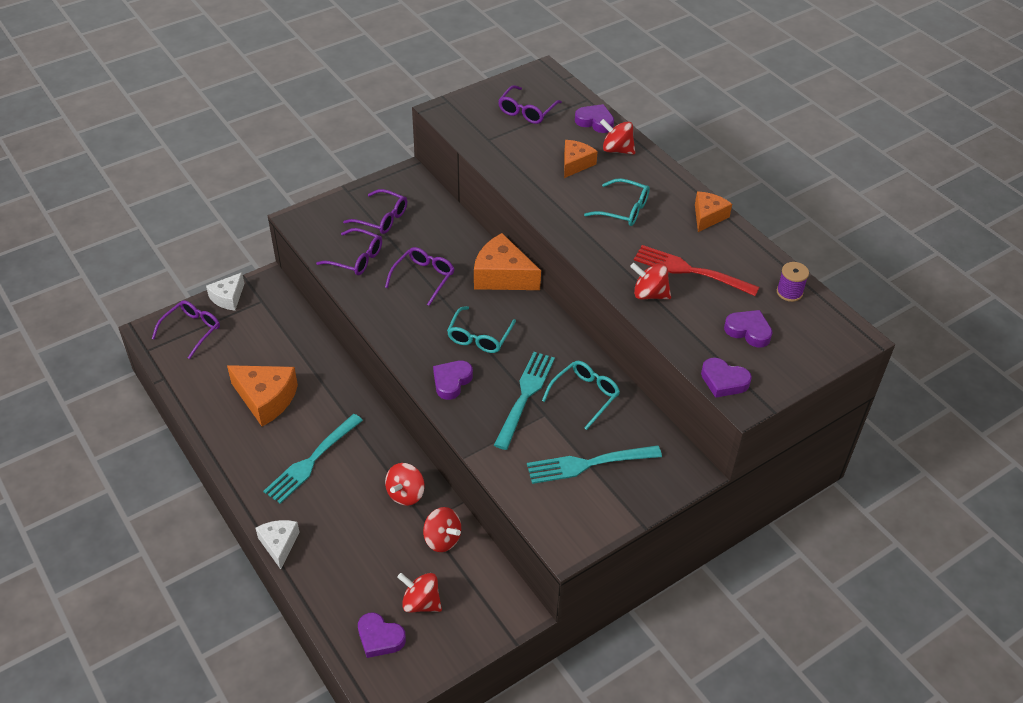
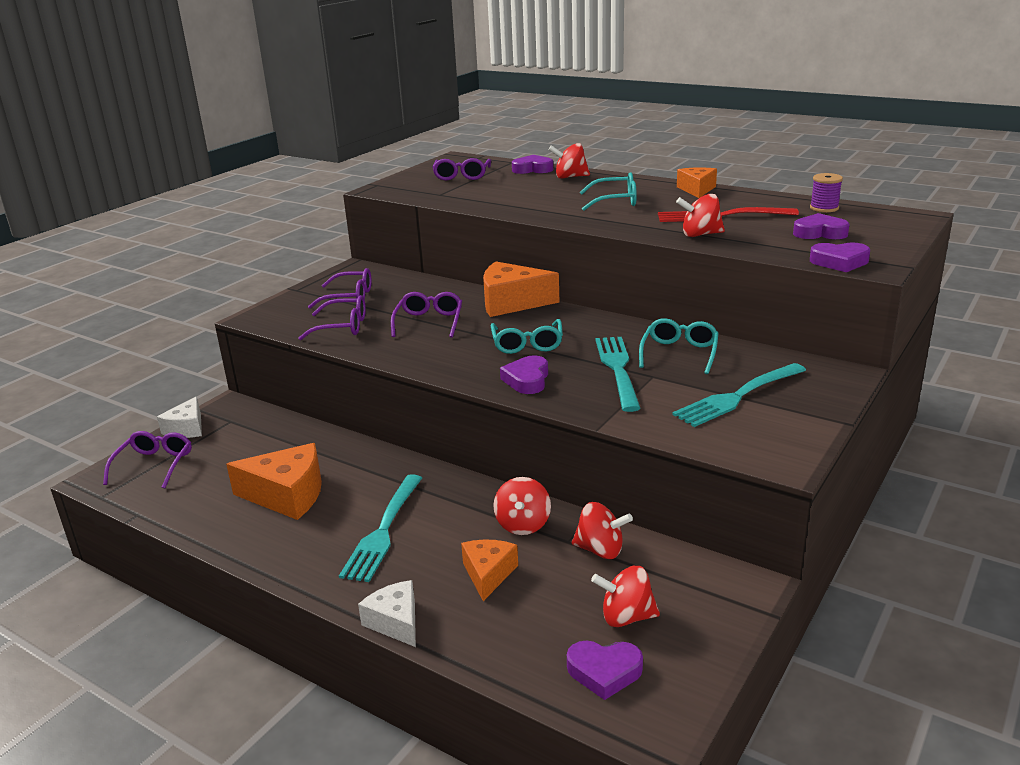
camera: 20 degrees left, 20 degrees down
(575, 164) = (540, 190): orange cheese -> orange cheese (488, 574)

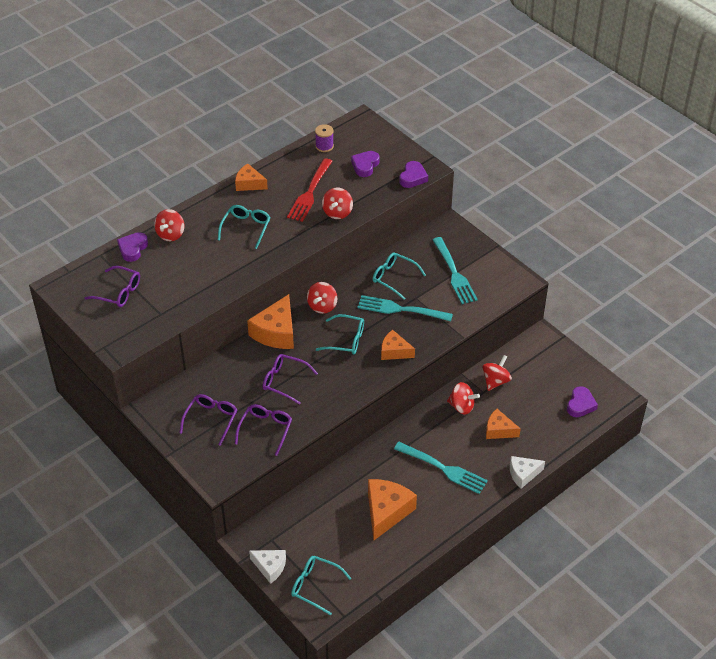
camera: 75 degrees left, 20 degrees up
(154, 465) = (315, 586): purple glasses -> turquoise glasses
(527, 380) = (394, 351): purple heart -> orange cheese
(626, 617) = (548, 386): red spinning top -> red spinning top (322, 306)

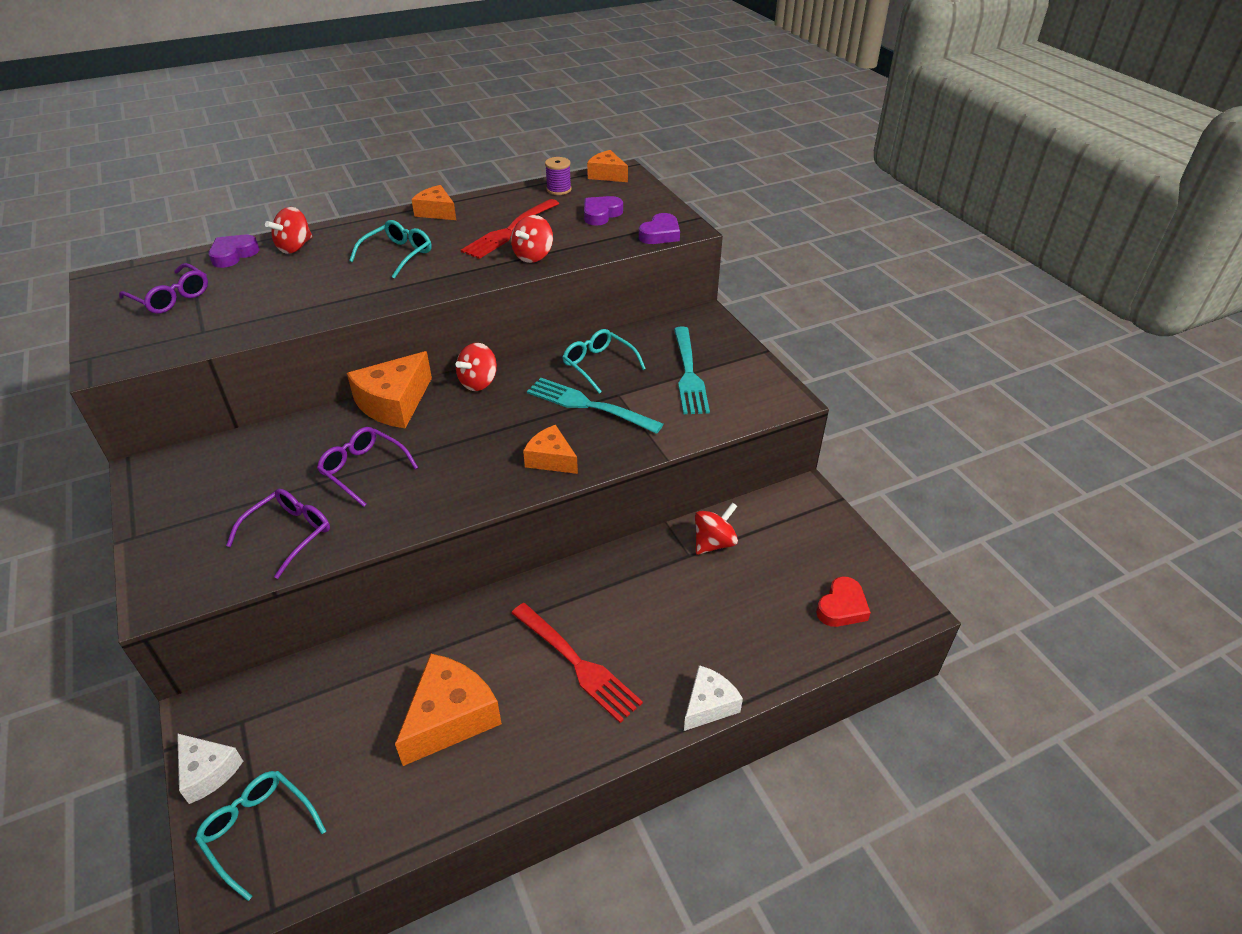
camera: 15 degrees right, 5 degrees down
(211, 419) = (221, 502): purple glasses -> none
(346, 340) = (487, 431): turquoise glasses -> none
(442, 468) = (576, 663): turquoise fork -> red fork
(462, 406) = (647, 570): red spinning top -> none
(499, 430) = (692, 620): orange cheese -> orange cheese (607, 175)
(523, 474) = (708, 705): white cheese -> white cheese turned 135 degrees clockwise
(580, 404) = (842, 607): purple heart -> red heart

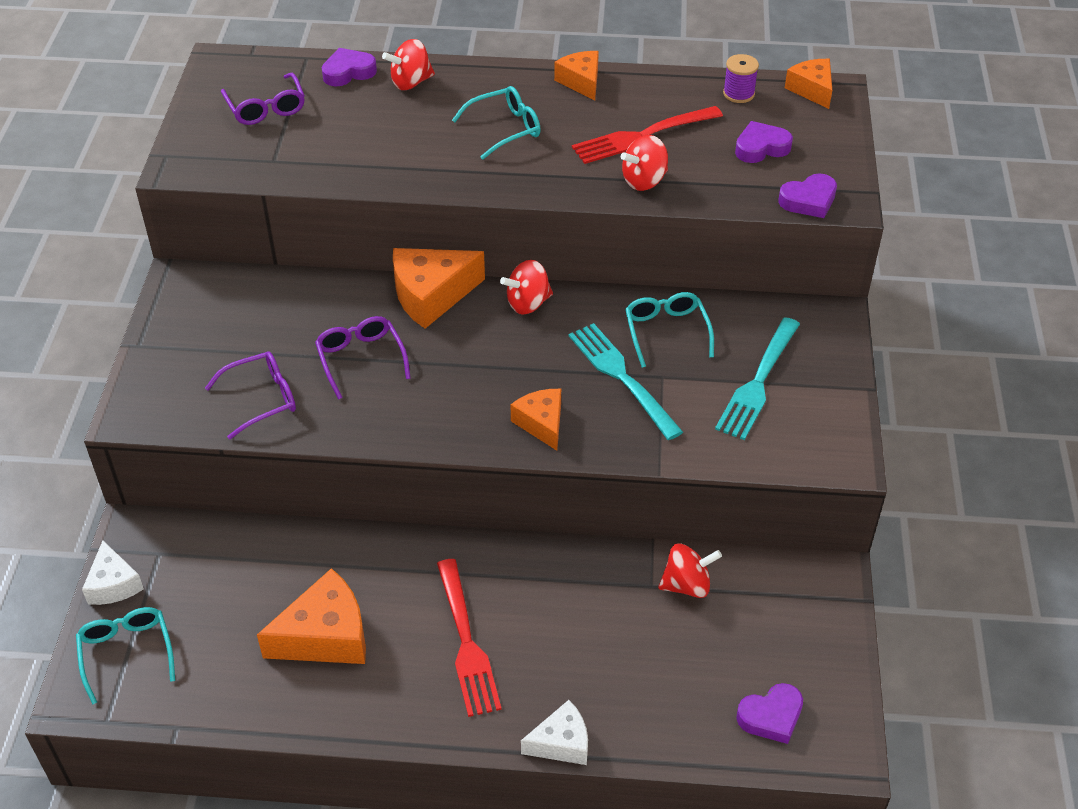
camera: 30 degrees right, 5 degrees up
(842, 607) = (771, 716): red heart -> purple heart

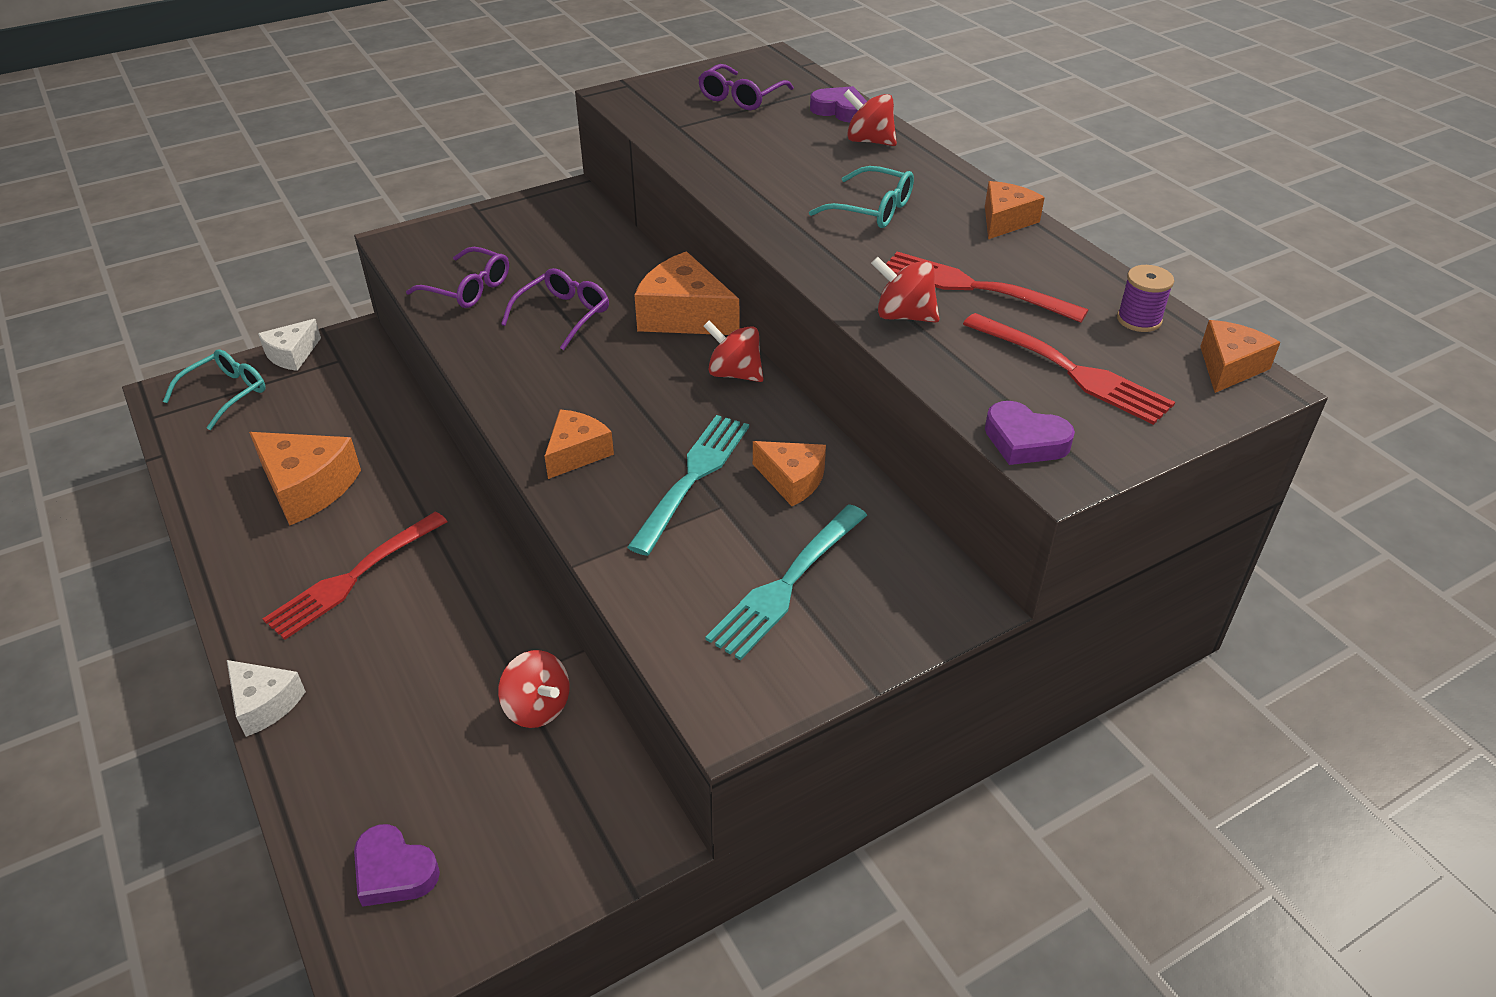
camera: 55 degrees right, 5 degrees down
(666, 332) = (792, 480): turquoise glasses -> orange cheese
(758, 381) = (787, 583): turquoise fork -> turquoise fork turned 45 degrees counterclockwise
(761, 147) = (1069, 370): purple heart -> red fork

